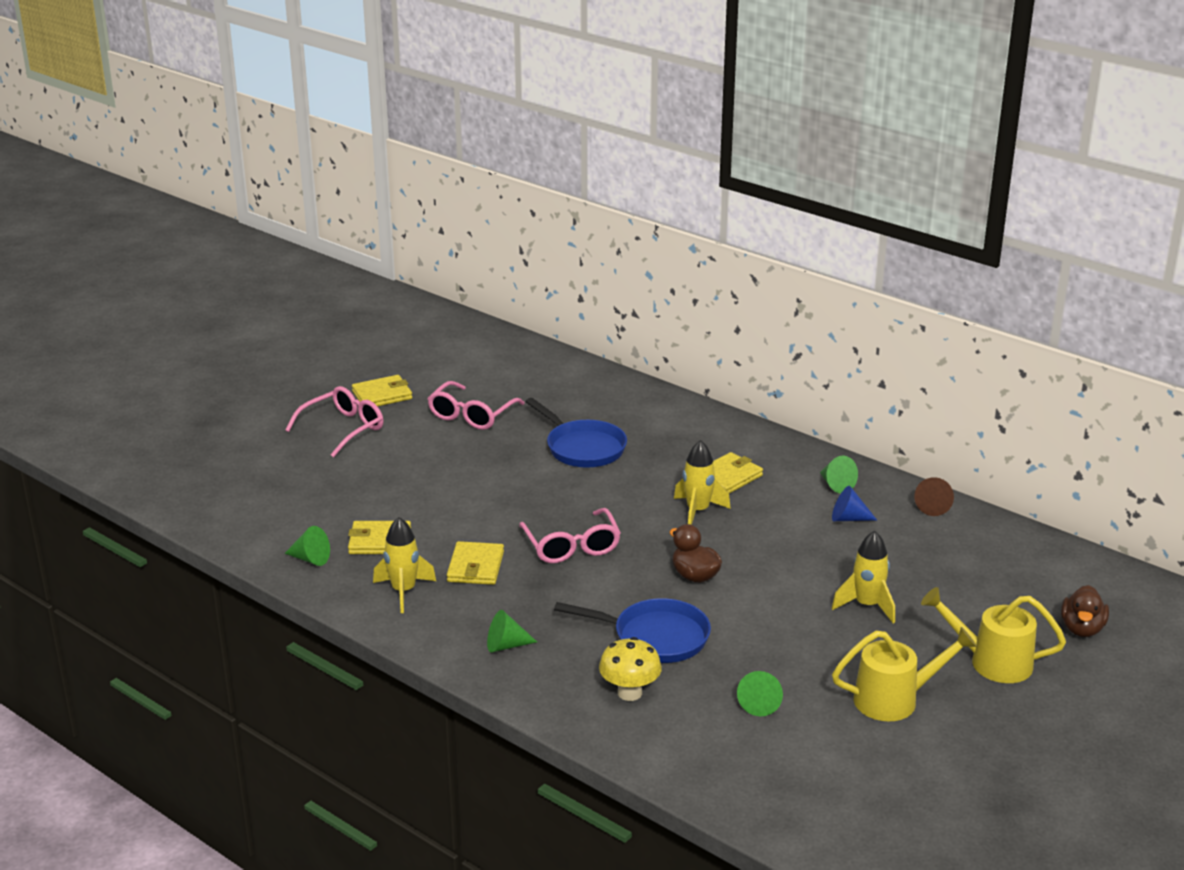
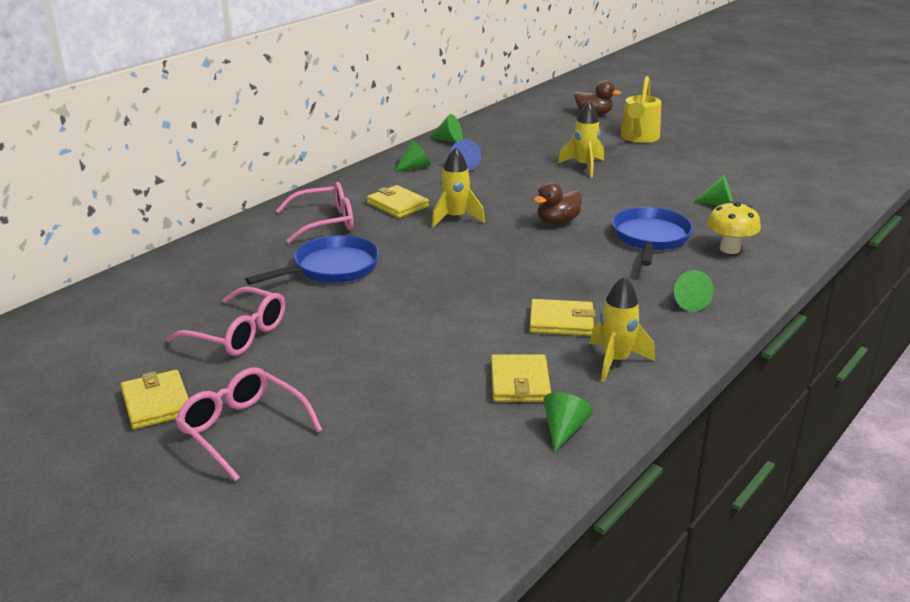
camera: 90 degrees left, 0 degrees up
(572, 546) = (518, 273): pink glasses -> pink glasses (325, 222)
(895, 700) = (692, 165): yellow watering can -> none
(933, 507) = (449, 140): brown cone -> green cone

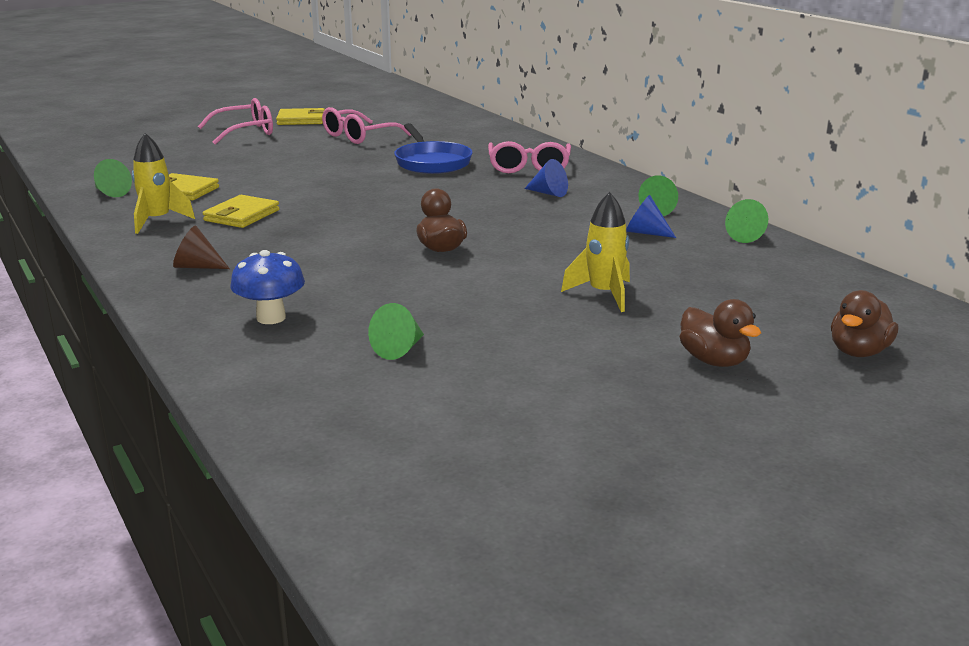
camera: 110 degrees right, 5 degrees down
(397, 205) = (548, 193): yellow wallet -> blue cone
(455, 218) = (493, 209): yellow rocket -> none
(638, 138) = (714, 361): yellow watering can -> brown duck
(650, 238) = (348, 283): blue pan -> none
(687, 302) = (197, 267): green cone -> brown cone
(729, 249) = (271, 318): yellow mushroom -> blue mushroom

